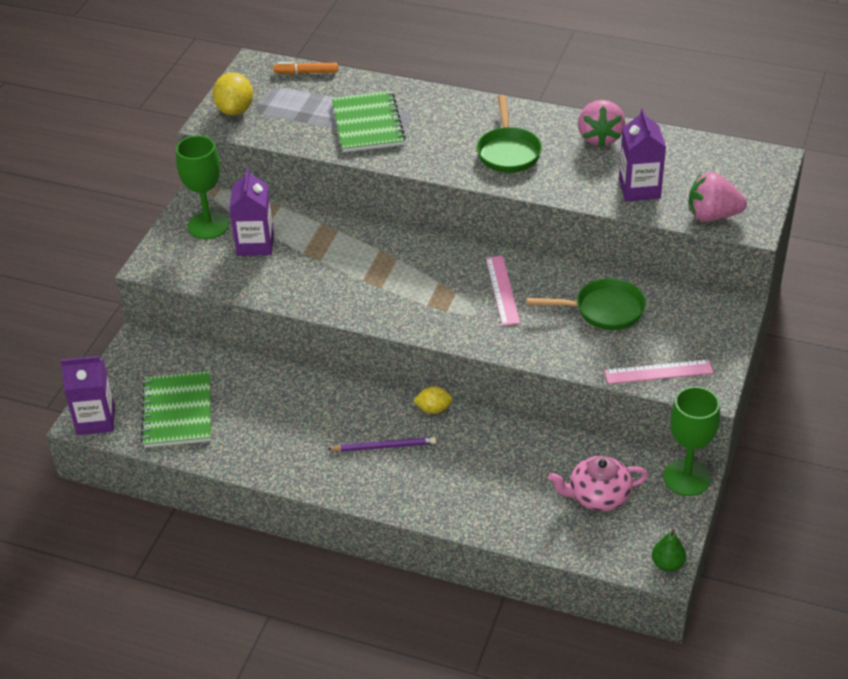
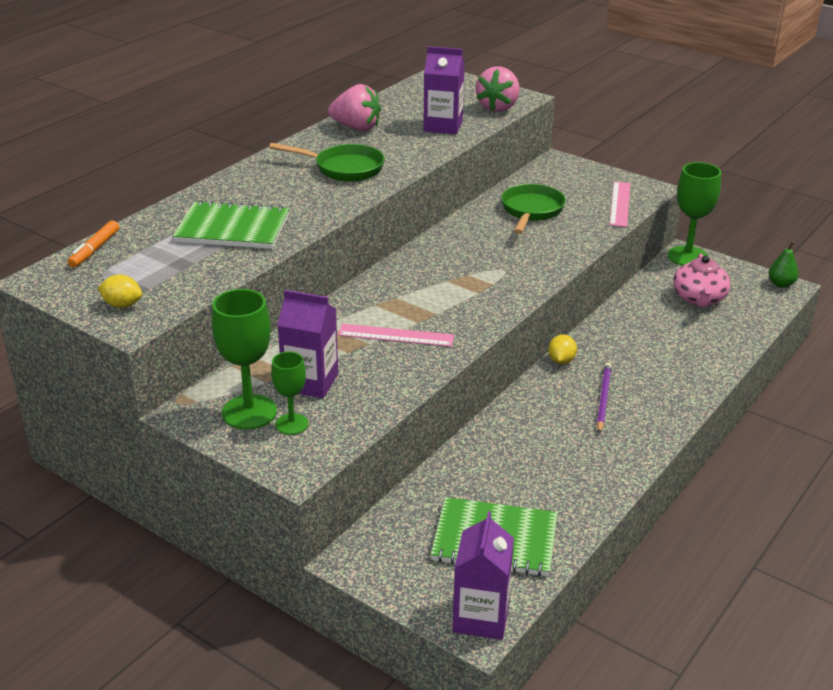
camera: 75 degrees left, 10 degrees down
(200, 249) = (292, 424): none -> green goblet
(235, 110) = (122, 305): yellow lemon -> yellow lemon, size x0.62
(502, 290) = (478, 251): pink ruler -> pink ruler (396, 335)

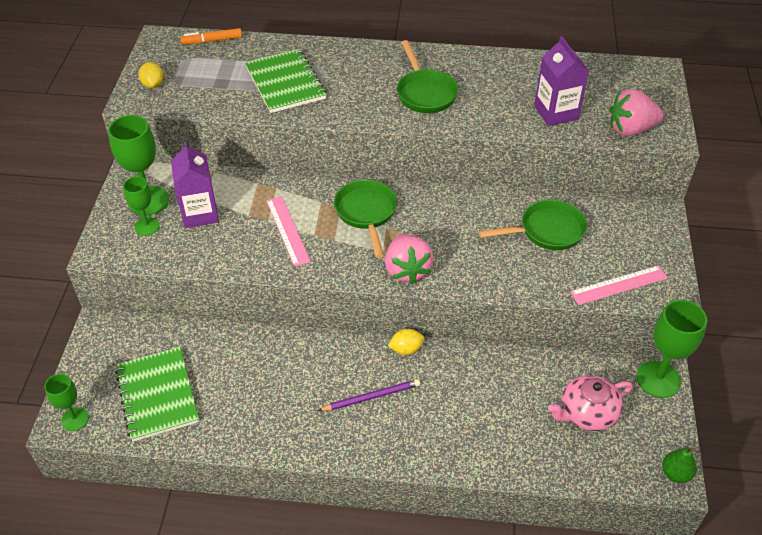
camera: 60 degrees right, 15 degrees up
(356, 128) = (502, 69): pink strawberry -> pink strawberry (407, 270)
(419, 286) = (366, 213): none -> green pan
(481, 617) = (75, 419): purple carton -> green goblet

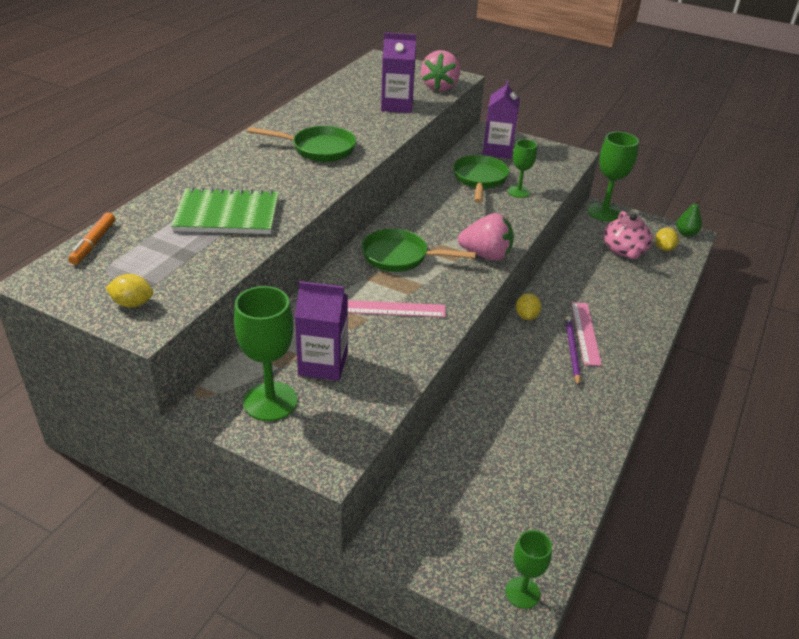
camera: 70 degrees left, 10 degrees down
(147, 226) = (315, 411): green goblet -> green goblet (518, 192)
(157, 395) = (514, 505): green notebook -> none
(619, 285) = (552, 170): pink ruler -> pink ruler (585, 333)
(621, 453) = (664, 248): none -> yellow lemon
(624, 229) = (497, 150): none -> purple carton

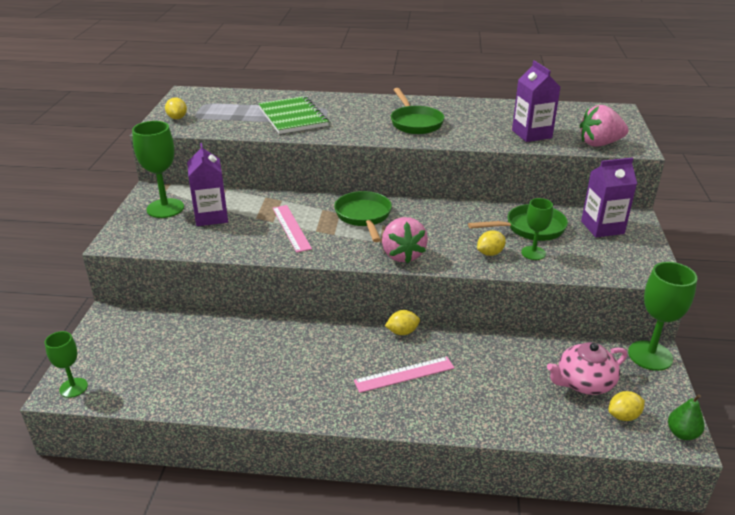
camera: 70 degrees right, 5 degrees down
(93, 243) = (231, 94): orange marker -> none
(508, 211) = (490, 253): none -> yellow lemon
(572, 351) = (369, 369): purple pencil -> none

